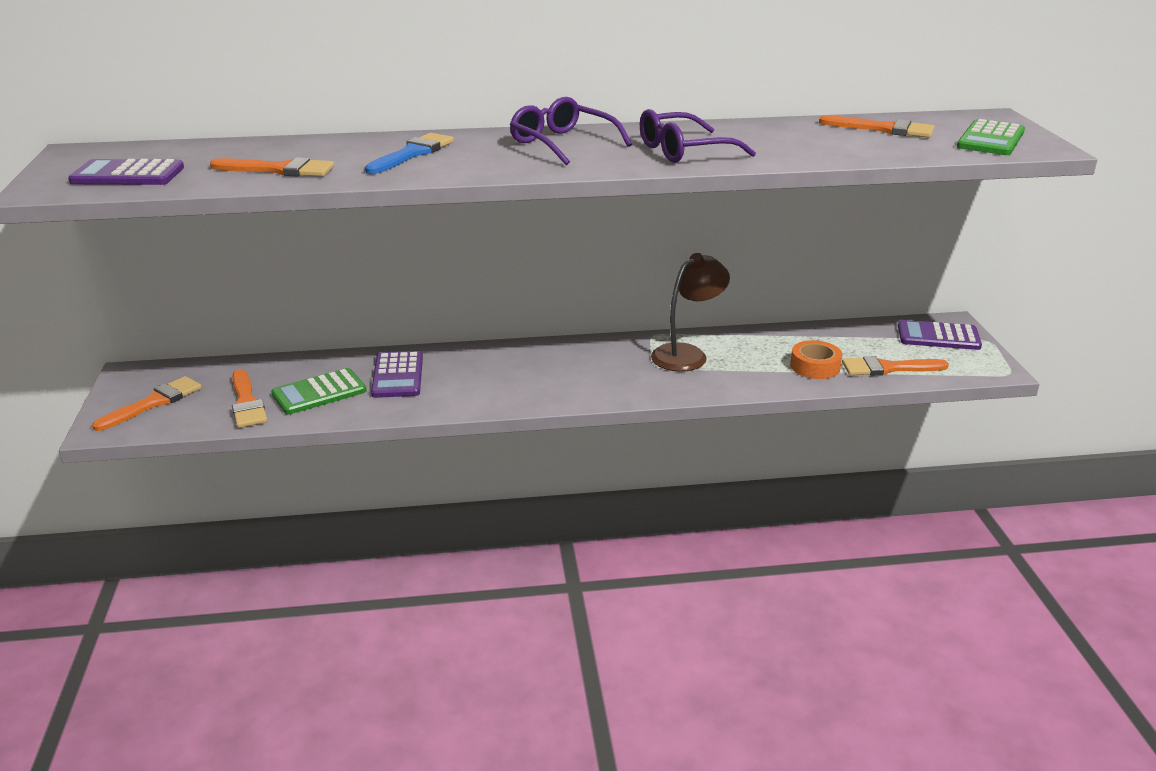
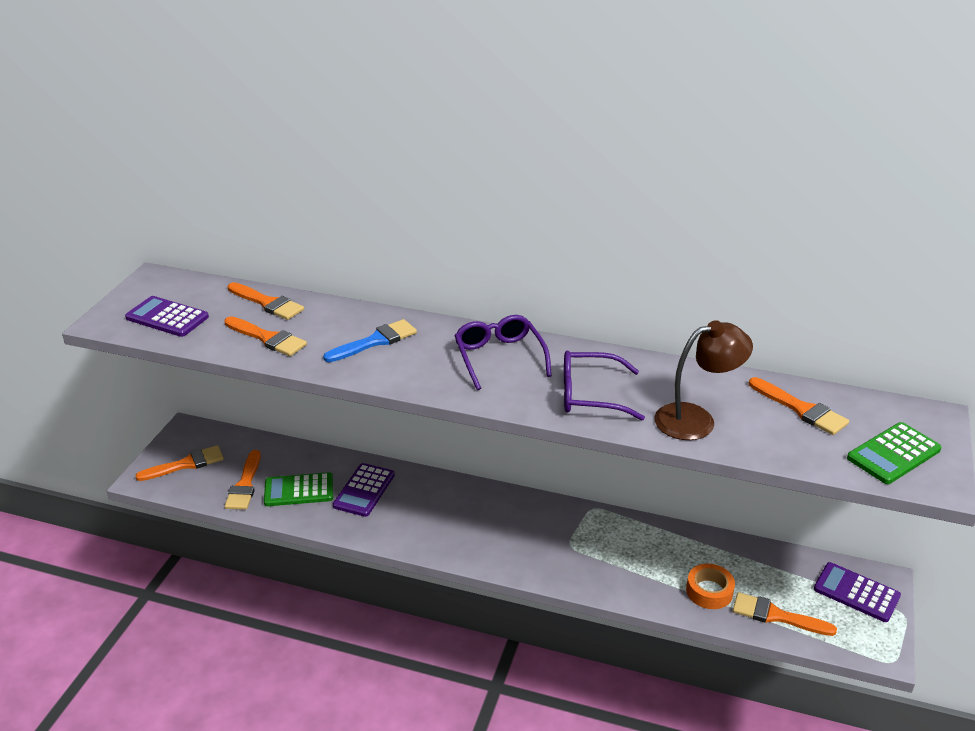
camera: 25 degrees right, 5 degrees up
(250, 148) = (267, 303): none -> orange brush
(687, 354) = (606, 540): brown lamp -> brown lamp (696, 419)

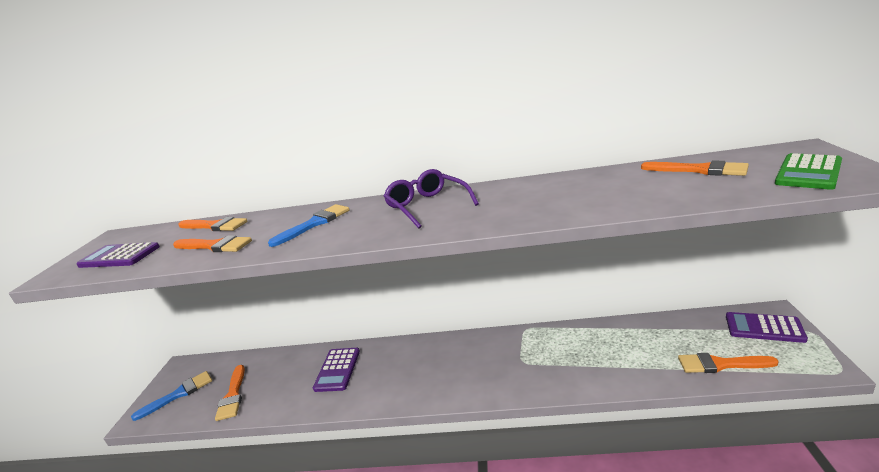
camera: 10 degrees left, 10 degrees down
(186, 464) = (179, 394): orange brush -> blue brush
(299, 490) = (281, 386): green calculator -> none
(591, 395) = (520, 206): purple glasses -> none
(696, 419) = (623, 196): brown lamp -> none
(709, 591) = (654, 362): orange tape -> none

